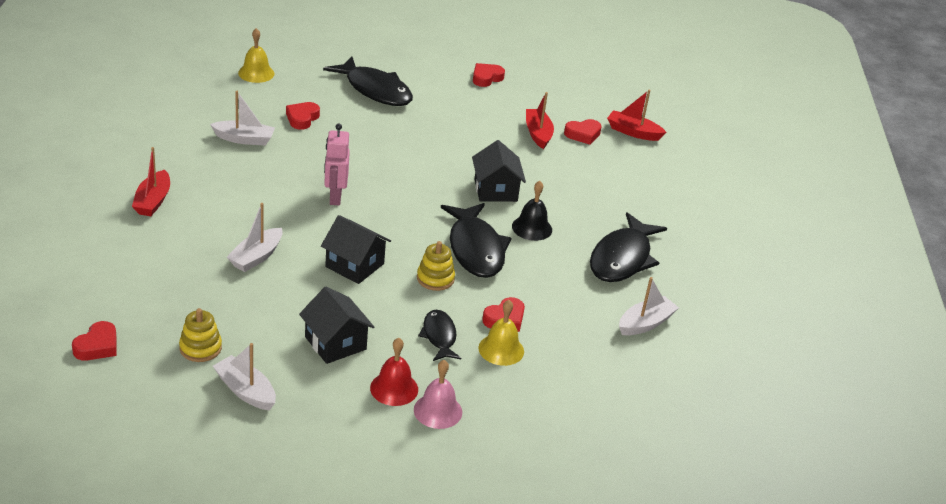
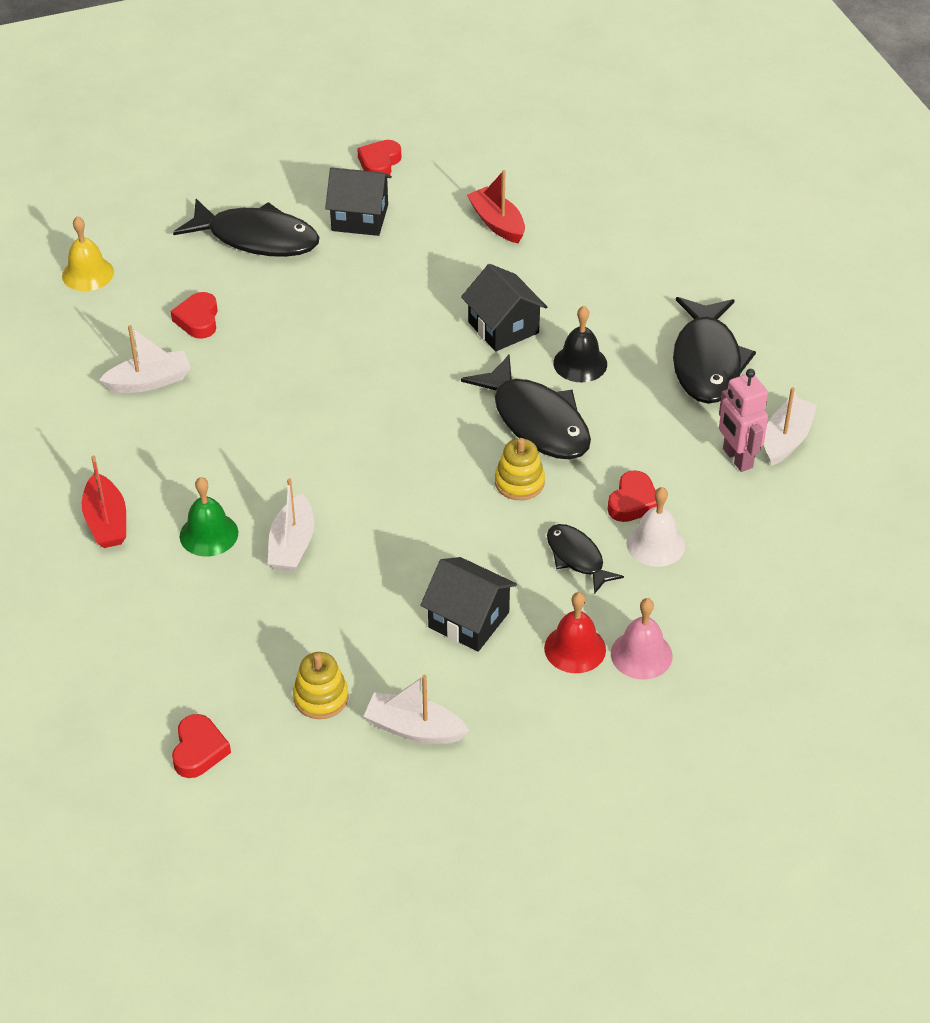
camera: 20 degrees left, 10 degrees up
(209, 231) = (209, 534): none -> green bell
(335, 197) = (323, 420): pink robot -> pink robot (737, 458)
(354, 265) = (415, 505): black house -> black house (360, 218)
(501, 349) = (655, 544): yellow bell -> white bell
(583, 134) = (550, 202): red heart -> none
(633, 132) = (605, 174): red boat -> none

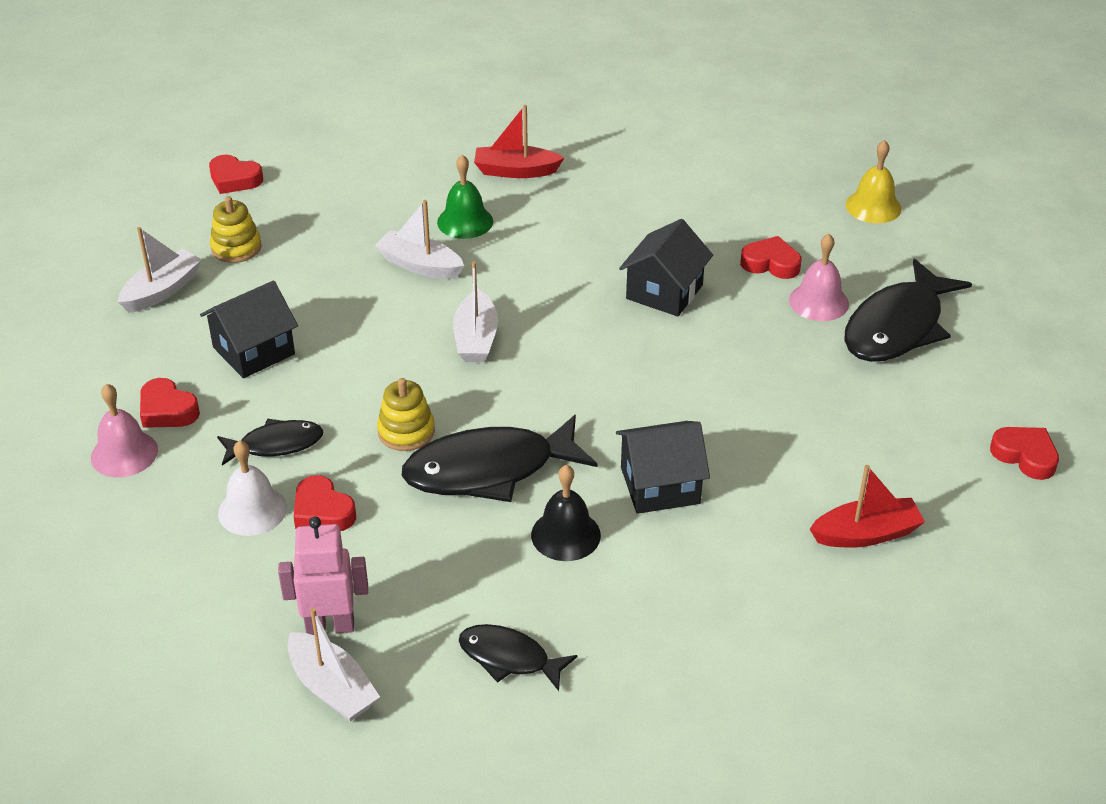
camera: 110 degrees right, 5 degrees down
(149, 381) = (689, 220): white boat -> white boat (476, 338)
(241, 284) = (819, 302): none -> pink bell
(360, 218) = (913, 414): black house -> black house (664, 292)
(575, 648) = (167, 410): red bell -> red heart
(707, 362) = (509, 658): black fish -> black fish, size x0.56

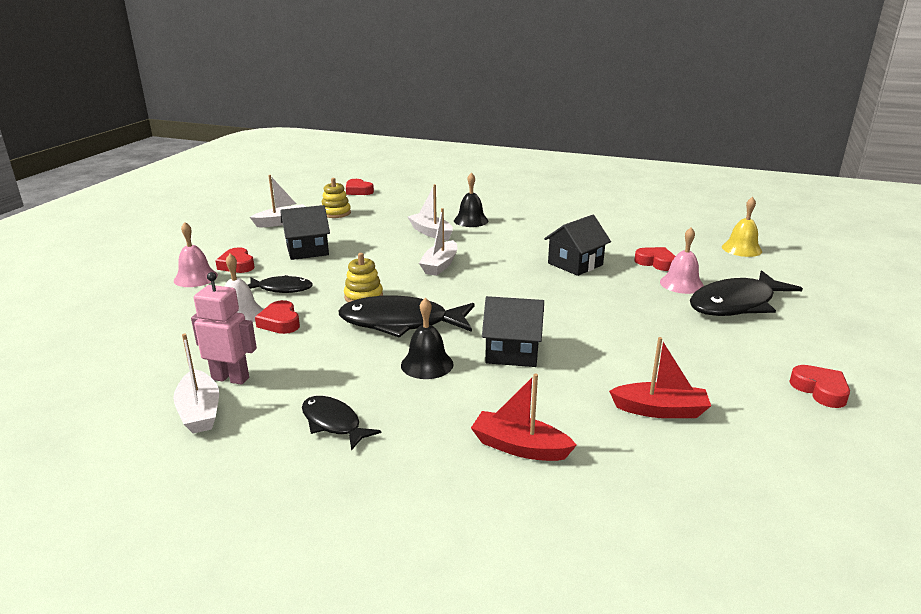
camera: 20 degrees right, 15 degrees down
(465, 221) = (471, 220): green bell -> black bell
(516, 171) = (515, 207): red boat -> red boat (519, 447)

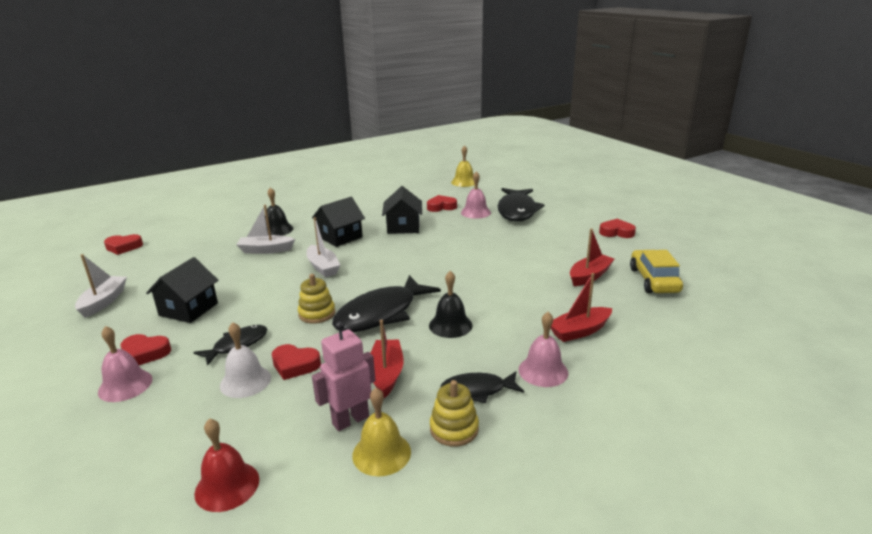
camera: 50 degrees left, 0 degrees up
(117, 365) = (227, 486): none -> red bell
(200, 411) = (381, 453): white boat -> yellow bell
(310, 366) = (386, 374): none -> red boat
(336, 213) = (144, 272): yellow stacking toy -> yellow stacking toy (454, 429)
(409, 450) = (543, 371): none -> pink bell
(512, 352) = (477, 290): black house -> black house (340, 237)
(735, 465) = (654, 280): none -> yellow car

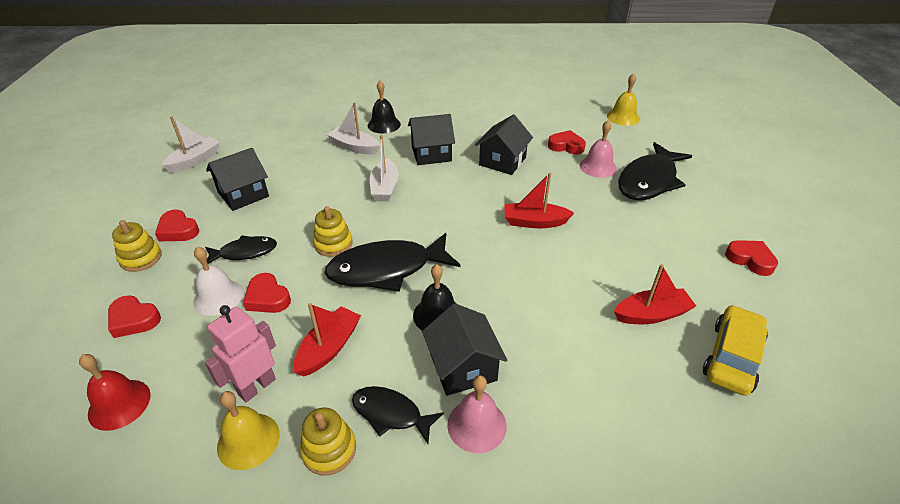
camera: 30 degrees right, 15 degrees up
(123, 247) = (253, 104): red heart -> red heart (134, 320)
(125, 385) = (141, 258): pink bell -> yellow stacking toy
(350, 420) = (256, 386): pink robot -> pink robot turned 45 degrees counterclockwise
(500, 345) = (463, 367): none -> black house
(579, 331) = (566, 390): red boat -> red boat (534, 222)

